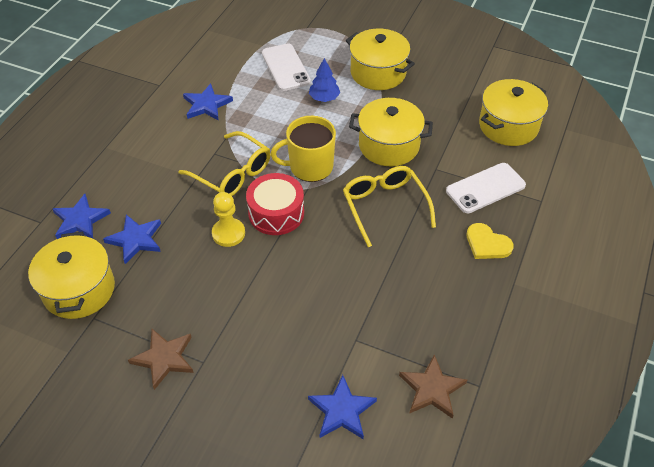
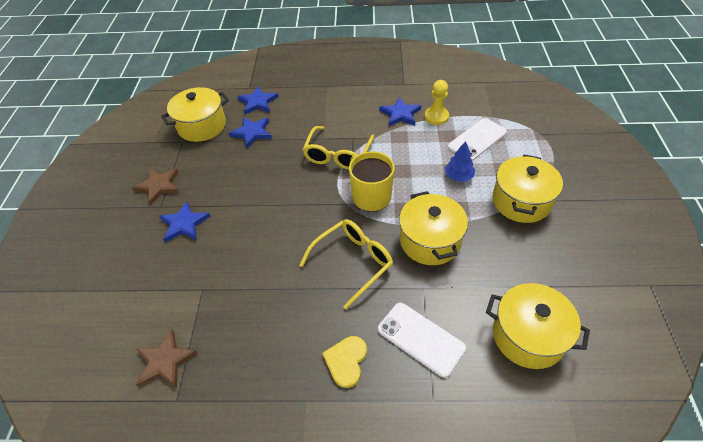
camera: 70 degrees right, 0 degrees up
(228, 233) = (278, 175): yellow pawn -> yellow pawn (436, 117)
(276, 213) = (310, 194): red drum -> none
(341, 410) = (134, 302): blue star -> blue star (184, 224)

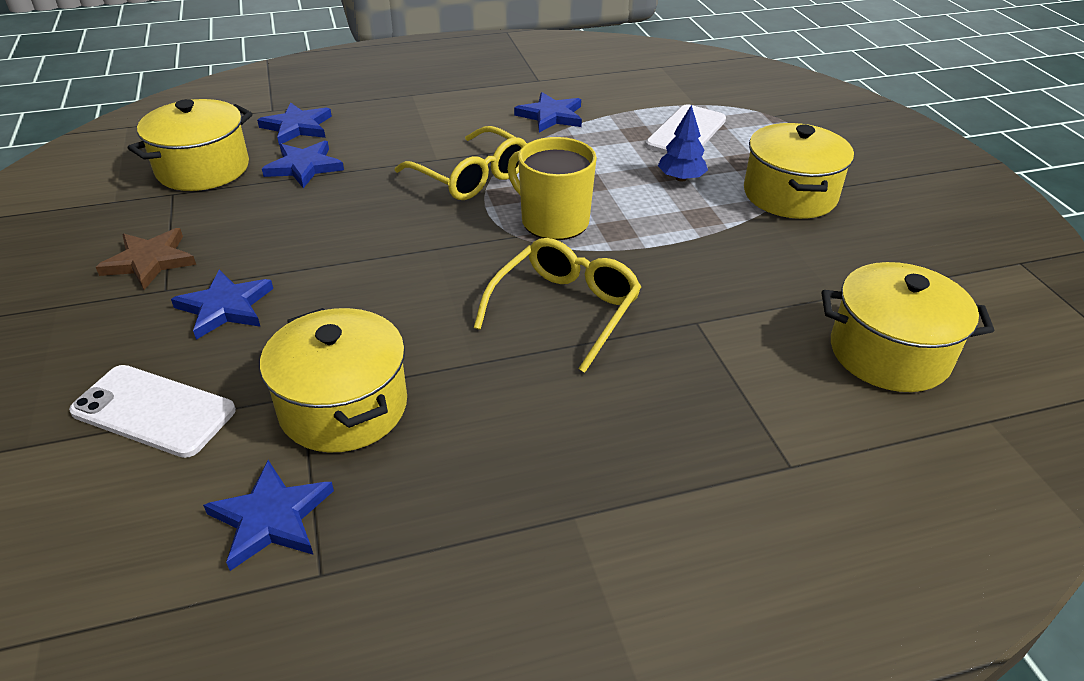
camera: 20 degrees left, 10 degrees down
(165, 361) = (271, 518): brown star -> blue star
(337, 155) = (471, 177): yellow glasses -> yellow glasses turned 45 degrees counterclockwise
(346, 361) = (619, 444): yellow heart -> none
(420, 339) = (728, 389): white phone -> white phone (153, 411)
(430, 241) = (678, 262): yellow pot -> yellow pot (343, 407)
(436, 117) = (610, 113): yellow pawn -> none

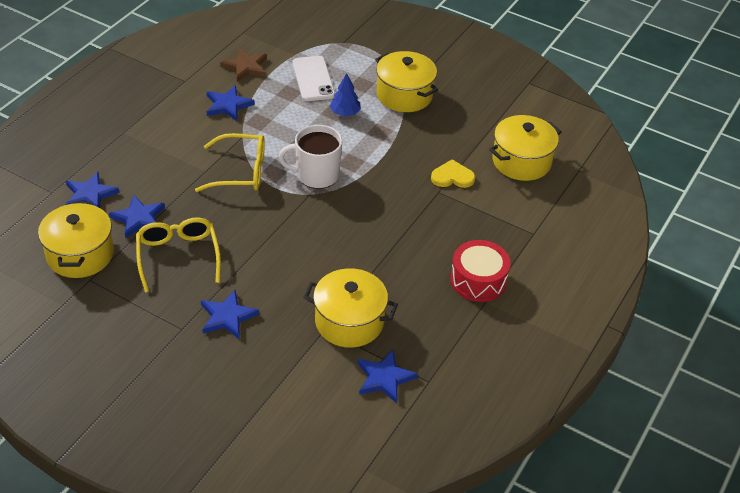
camera: 45 degrees left, 5 degrees up
(150, 261) = (148, 321): brown star -> brown star (246, 67)
(153, 411) = (273, 378): white phone -> none
(553, 221) = (316, 175): yellow mug -> white mug
(565, 309) = (380, 219): yellow glasses -> yellow glasses (178, 256)
(604, 476) = (478, 280): none -> red drum
(743, 315) = (452, 177): none -> yellow heart

